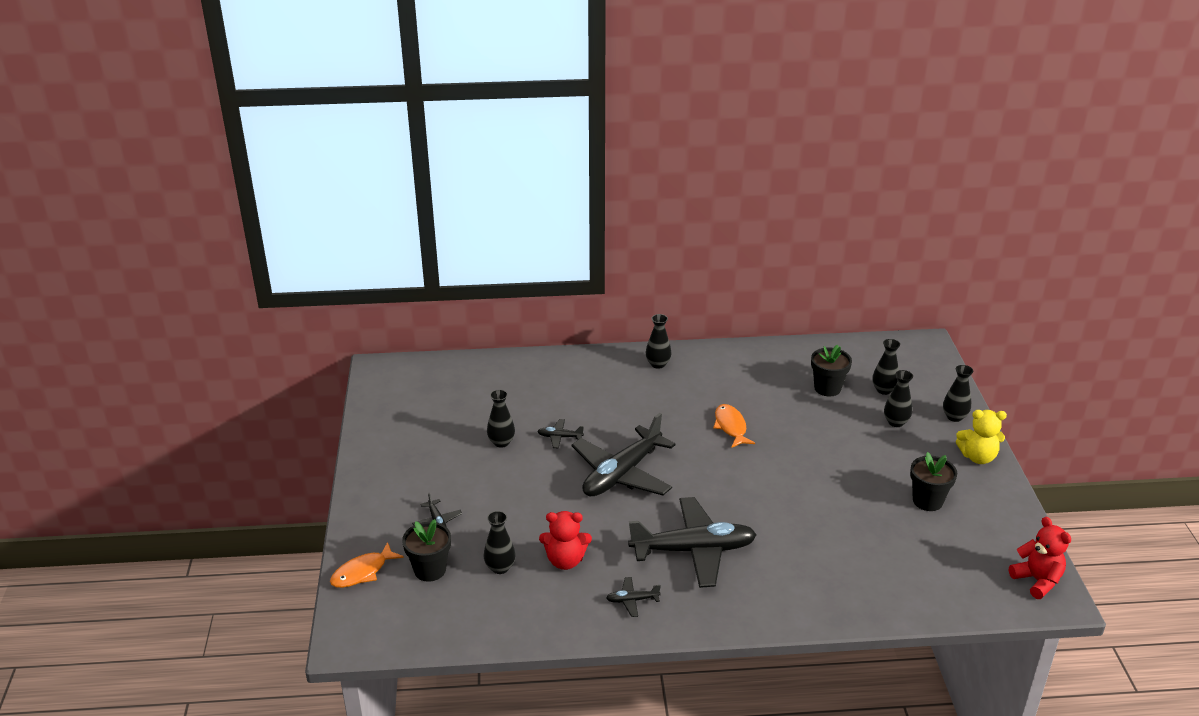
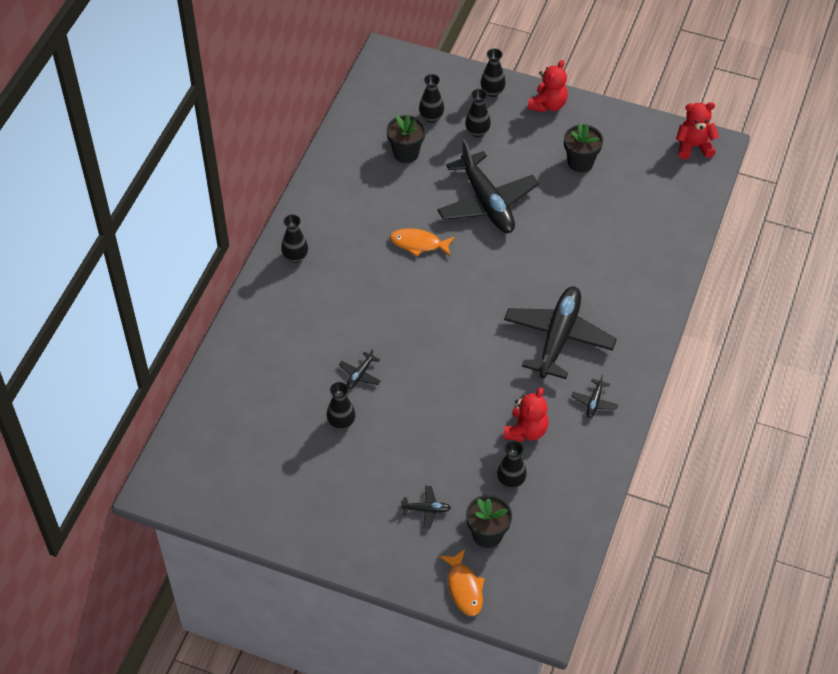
camera: 65 degrees left, 20 degrees up
(622, 474) = (438, 348): black plane -> black plane (487, 202)
(977, 457) = (548, 105): yellow teddy bear -> red teddy bear

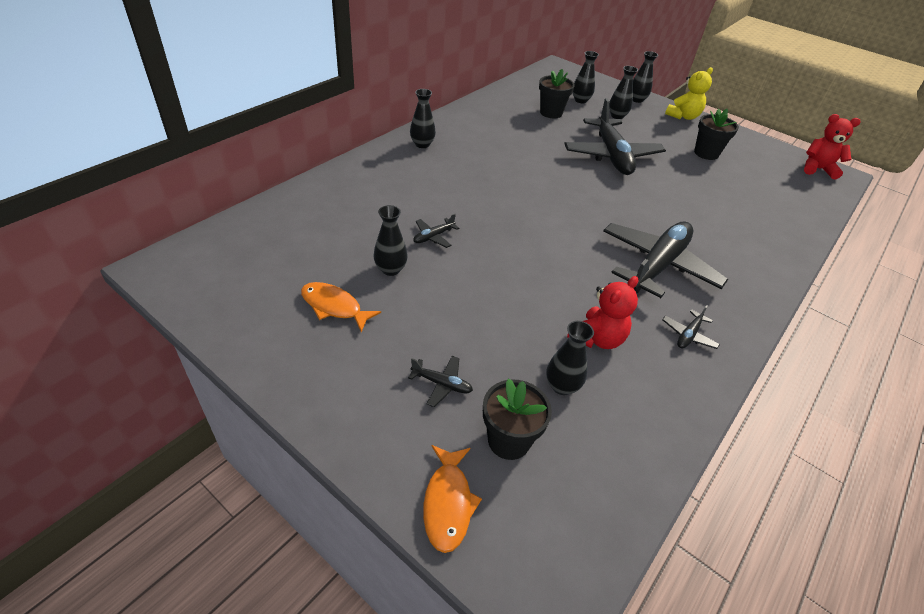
camera: 15 degrees right, 10 degrees down
(418, 244) = (538, 164): orange fish -> orange fish (334, 307)
(548, 105) = (683, 116): red teddy bear -> yellow teddy bear

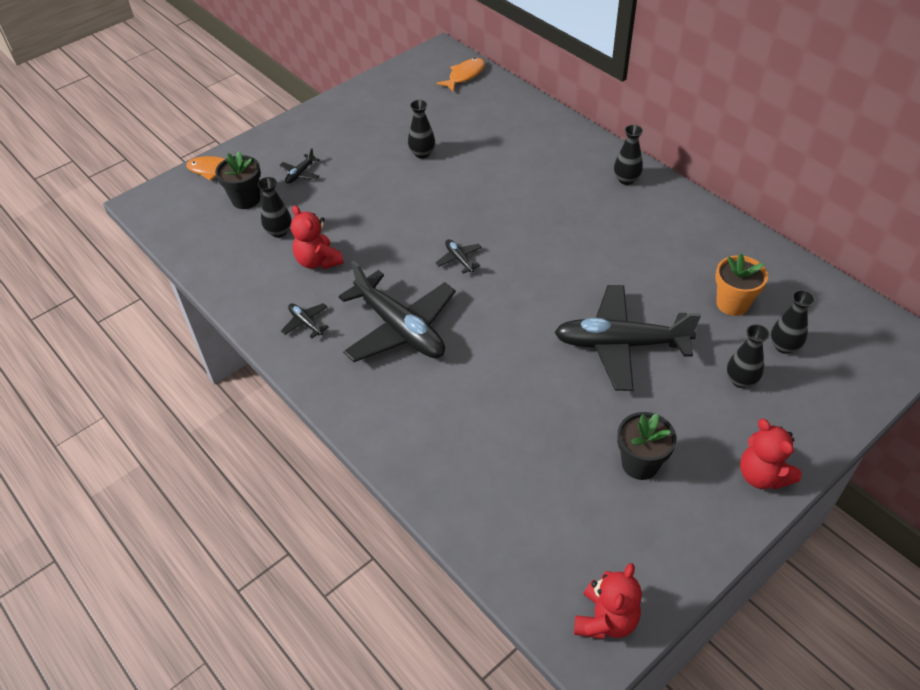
camera: 105 degrees right, 5 degrees up
(334, 307) = (385, 127): orange fish -> orange fish (464, 75)
(433, 237) = (462, 179): black plane -> black plane (459, 259)
(551, 113) = (732, 303): black flower pot -> orange flower pot
(637, 100) = (809, 424): black vase -> none
(683, 116) = (762, 475): yellow teddy bear -> red teddy bear

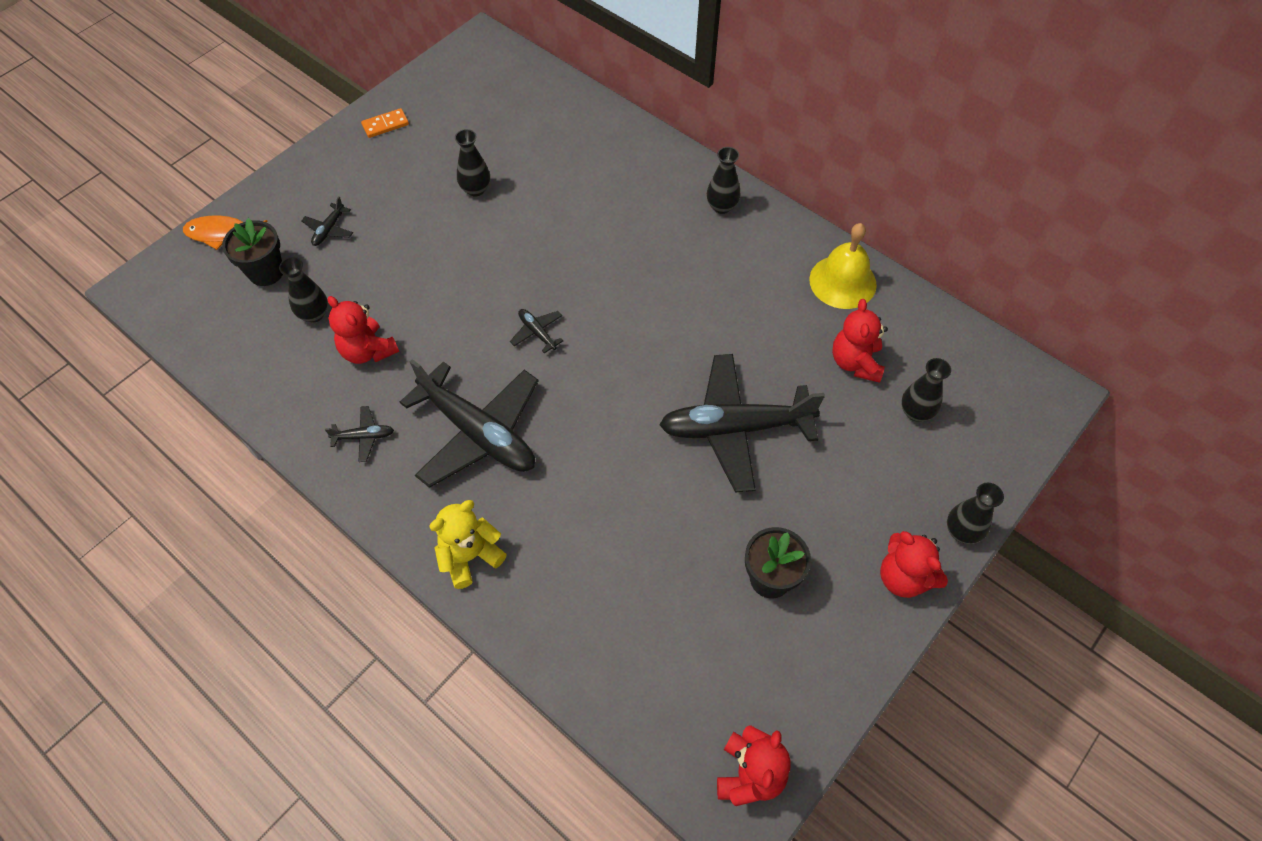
camera: 10 degrees left, 10 degrees up
(305, 323) = (364, 436): black plane -> black plane turned 135 degrees clockwise
(356, 104) = (385, 125): none -> orange domino
(380, 420) = (470, 556): none -> yellow teddy bear
(464, 75) = (514, 74): orange fish -> none
(726, 242) = (842, 281): none -> yellow bell
(732, 303) = (855, 362): orange flower pot -> red teddy bear
(741, 380) = (872, 460): black vase -> black vase (962, 531)

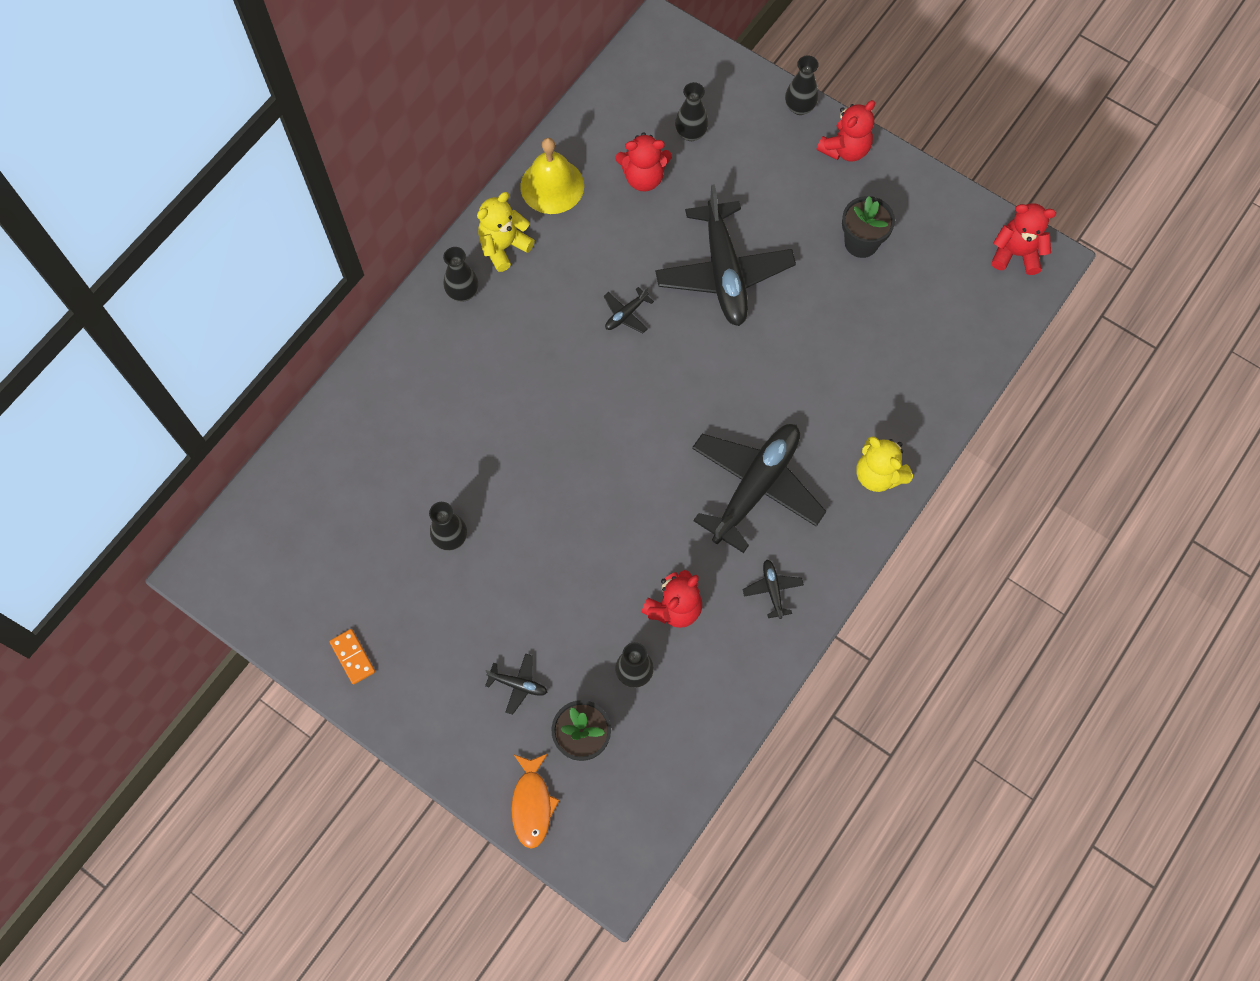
camera: 95 degrees left, 10 degrees up
(537, 332) = (636, 450): black plane -> black plane (626, 314)
(771, 239) = (504, 246): none -> yellow teddy bear

